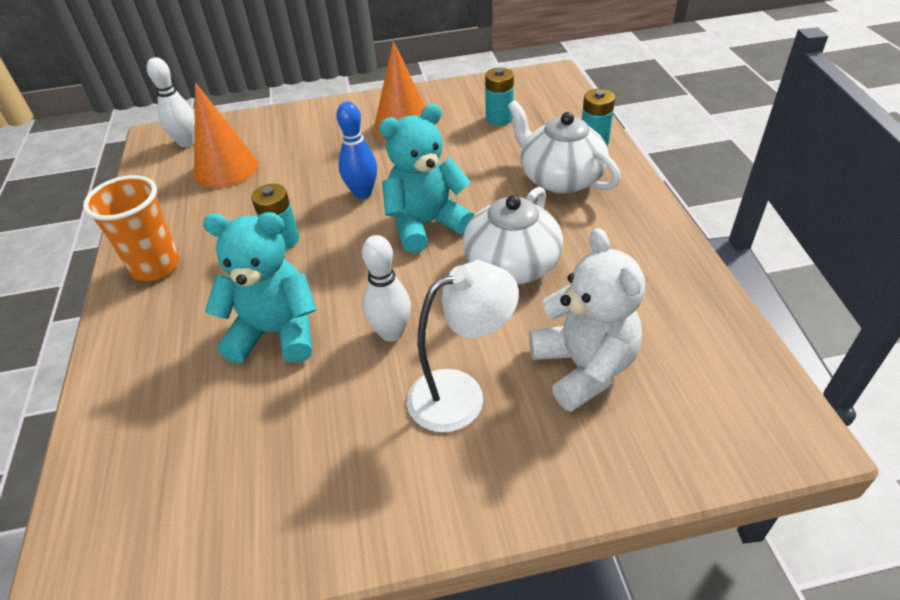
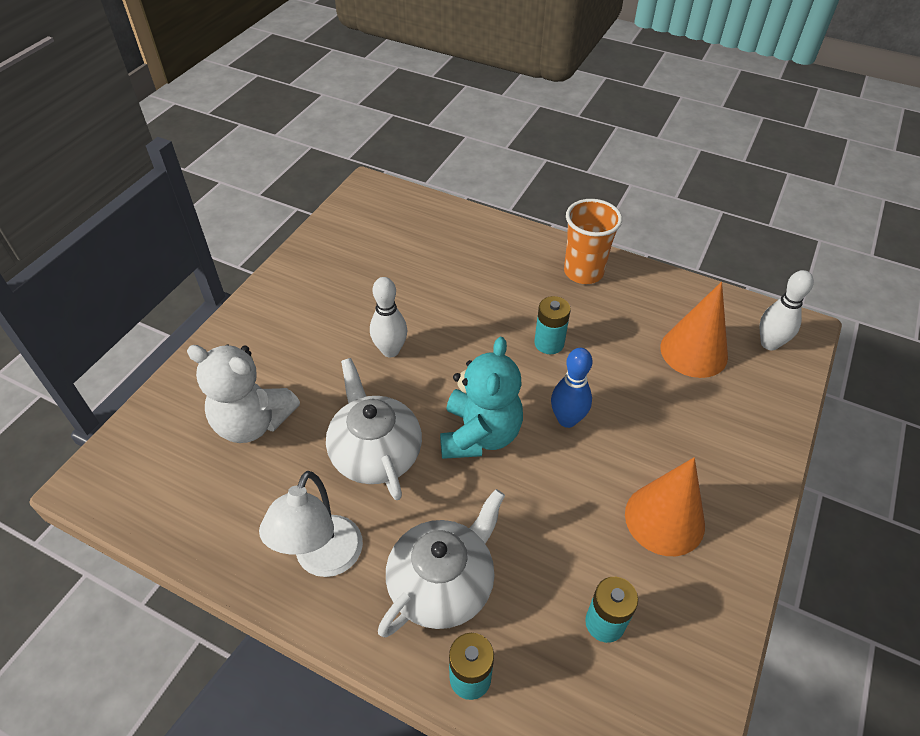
camera: 125 degrees right, 5 degrees up
(276, 332) = (452, 301): turquoise teddy bear -> none
(461, 394) = (308, 353): white lamp -> white lamp (323, 560)
(560, 178) = (442, 583): white teapot -> white teapot turned 45 degrees counterclockwise

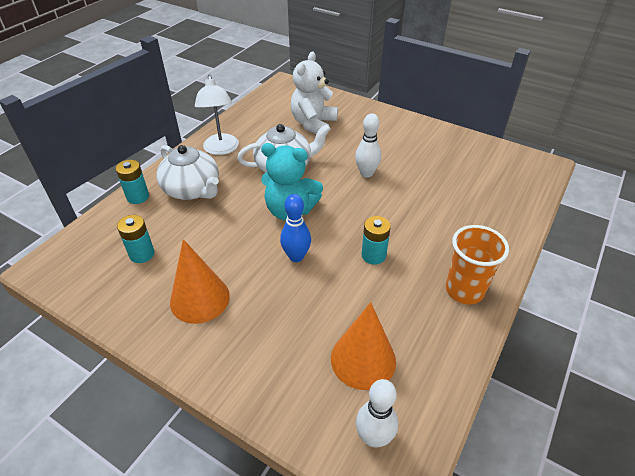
camera: 95 degrees right, 5 degrees down
(323, 560) = (221, 149): white lamp -> white lamp turned 120 degrees counterclockwise

